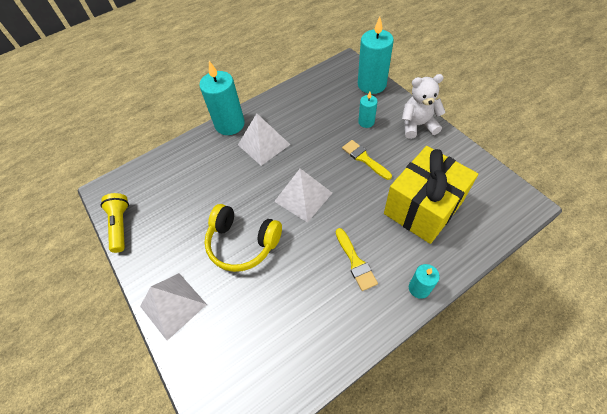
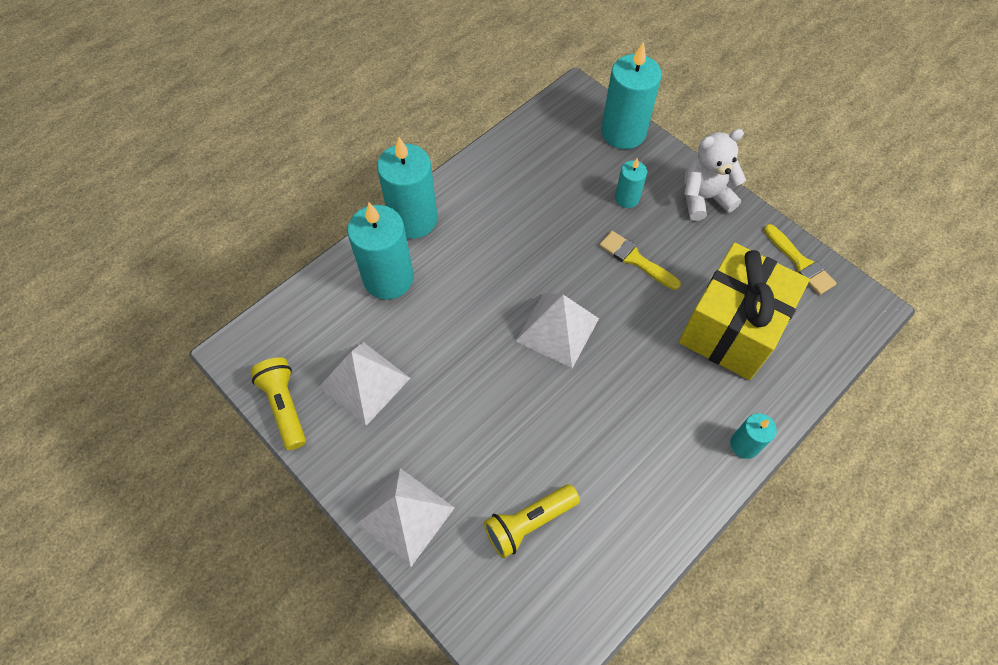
camera: 15 degrees left, 5 degrees up
(205, 156) = (388, 278): none -> turquoise candle
(242, 243) = (484, 411): yellow headphones -> none
(253, 322) = (529, 523): none -> yellow flashlight
(263, 144) = (476, 249): white pyramid -> white pyramid (364, 382)
(355, 261) = (652, 418): yellow brush -> yellow brush (800, 262)

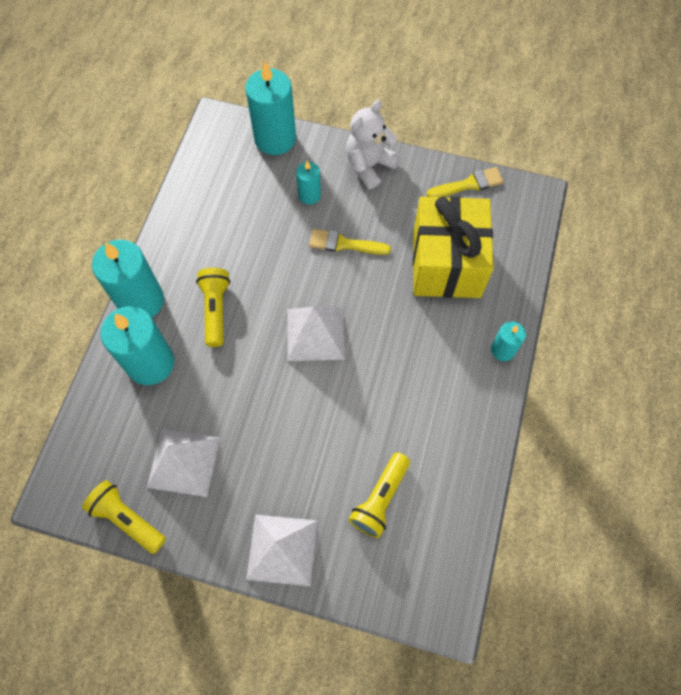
camera: 30 degrees left, 5 degrees up
(475, 260) = (216, 310): none -> yellow flashlight
(800, 262) = (468, 184): yellow brush -> yellow brush turned 45 degrees counterclockwise

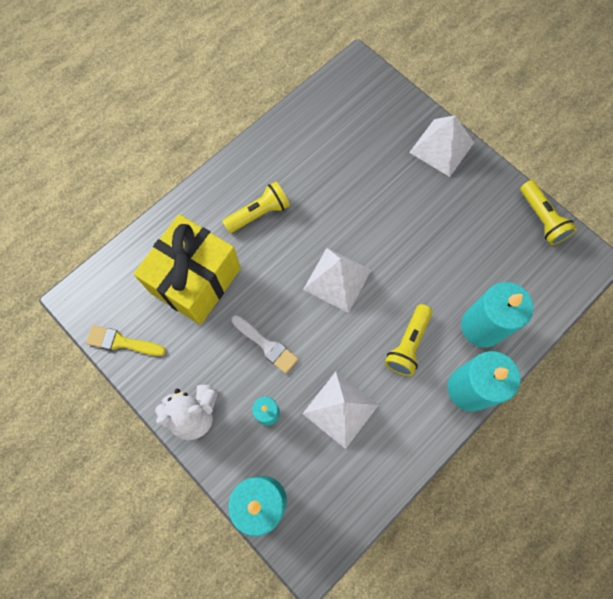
camera: 150 degrees left, 5 degrees up
(183, 462) = (486, 236): white pyramid -> white pyramid (340, 409)
(344, 244) = (266, 345): yellow brush -> white brush
(380, 499) = (359, 143): yellow flashlight -> yellow flashlight (259, 213)
(503, 350) = (205, 192): turquoise candle -> none

